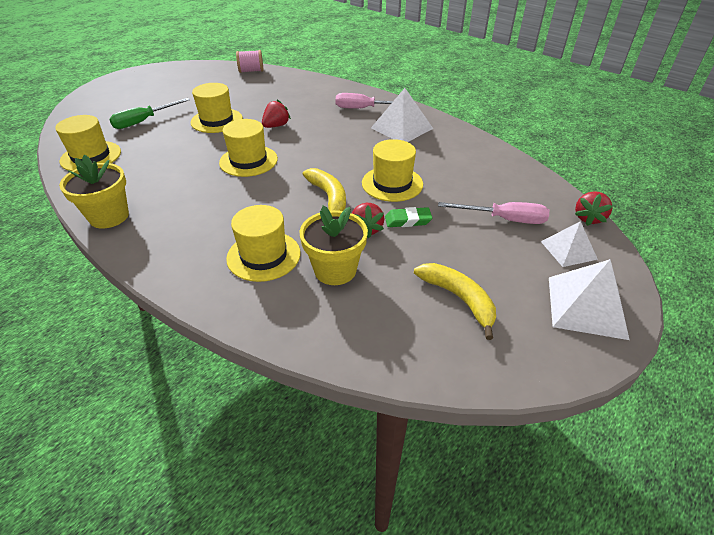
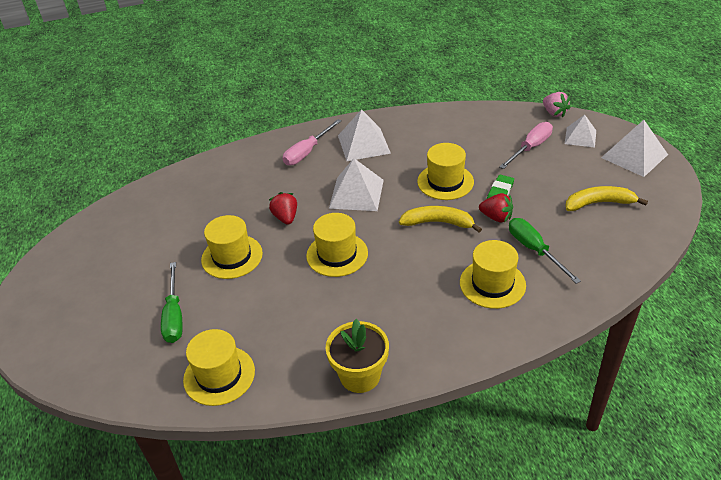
camera: 55 degrees left, 0 degrees up
(251, 71) = (136, 200): pink spool -> none
(332, 145) = (356, 194): none -> white pyramid
(335, 270) = (534, 250): yellow flower pot -> green screwdriver
(588, 218) = (554, 113): red strawberry -> pink strawberry

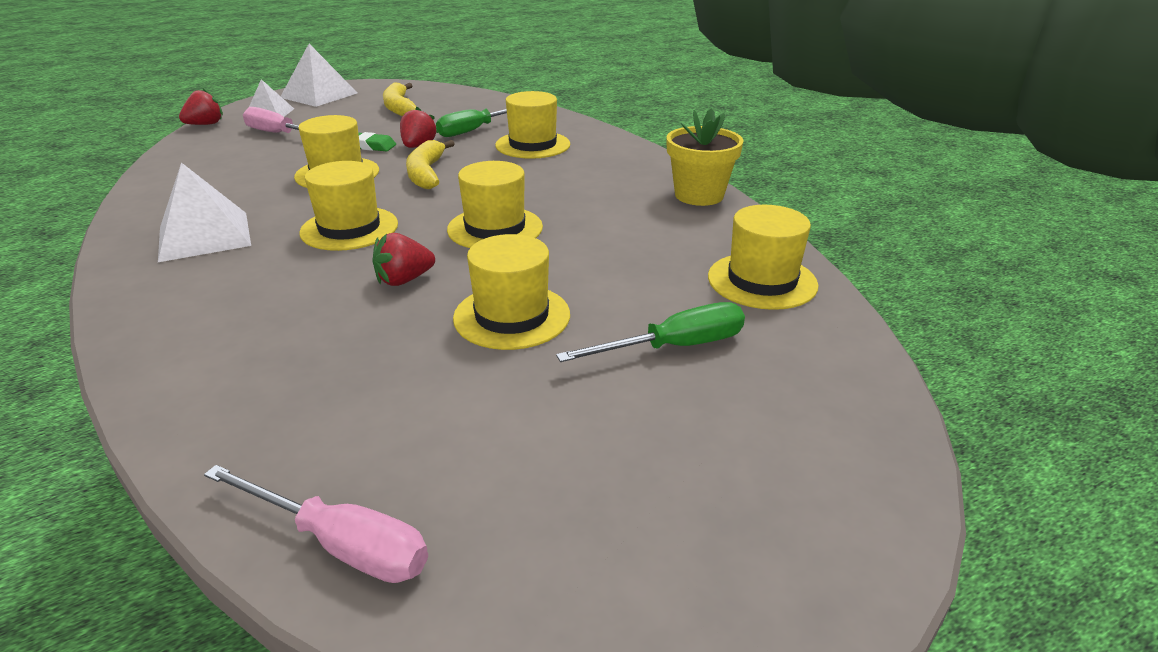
camera: 105 degrees left, 10 degrees down
(307, 152) = (199, 286): pink screwdriver -> pink screwdriver (339, 544)
(356, 194) = (349, 228): white pyramid -> yellow hat
(554, 113) = (205, 124): pink strawberry -> red strawberry

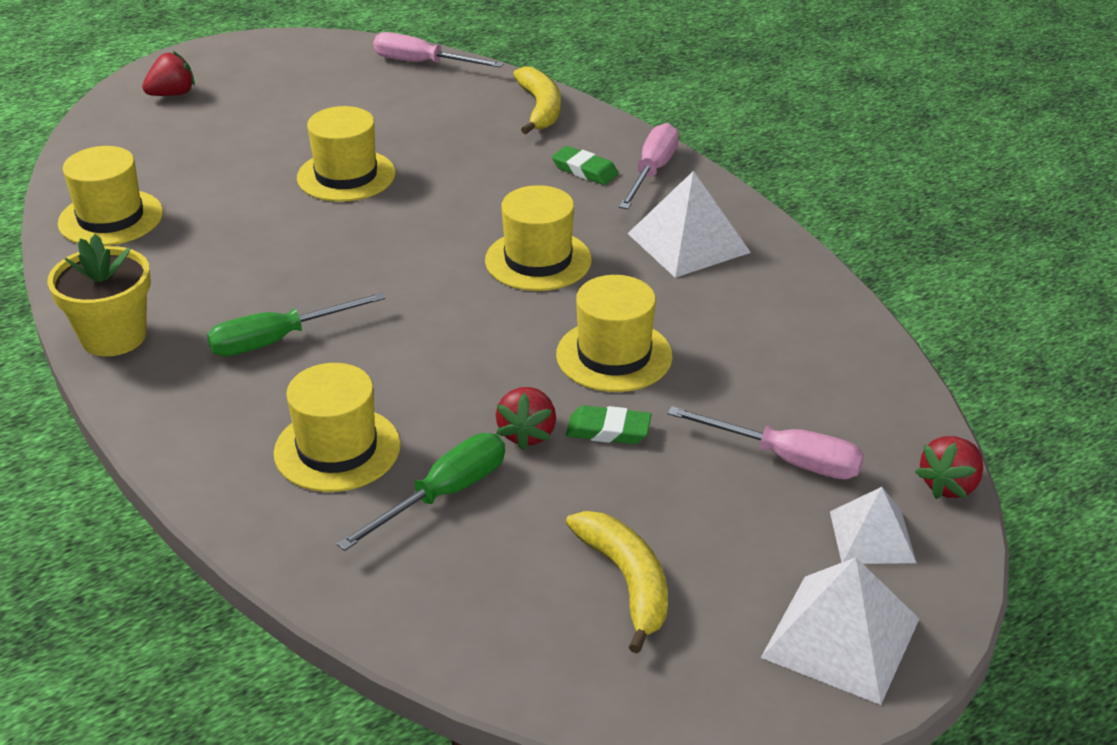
camera: 175 degrees right, 5 degrees up
(159, 304) = (652, 172): none -> pink screwdriver
(232, 310) = (585, 170): none -> green eraser
(404, 280) = (450, 203): red strawberry -> red strawberry (172, 94)
(426, 173) = (488, 363): yellow banana -> yellow banana (540, 108)
(495, 228) = (374, 268): yellow hat -> none
(674, 347) = (217, 159): green screwdriver -> green screwdriver (278, 340)

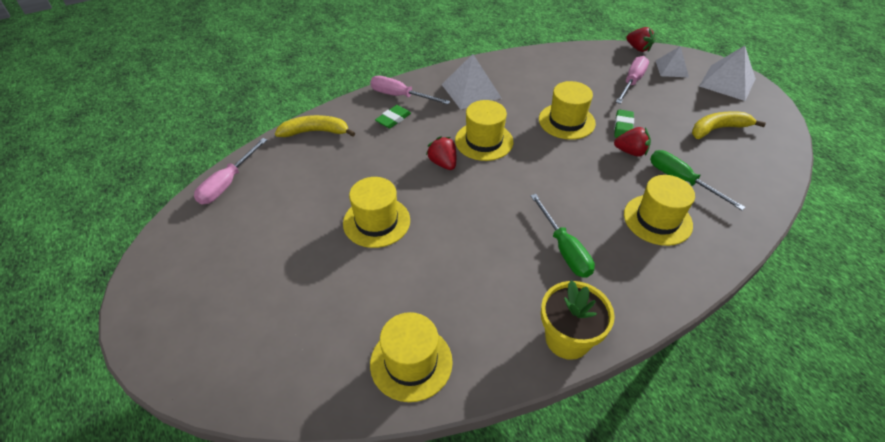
camera: 85 degrees left, 10 degrees up
(172, 94) = (210, 341): red strawberry -> red strawberry (443, 163)

